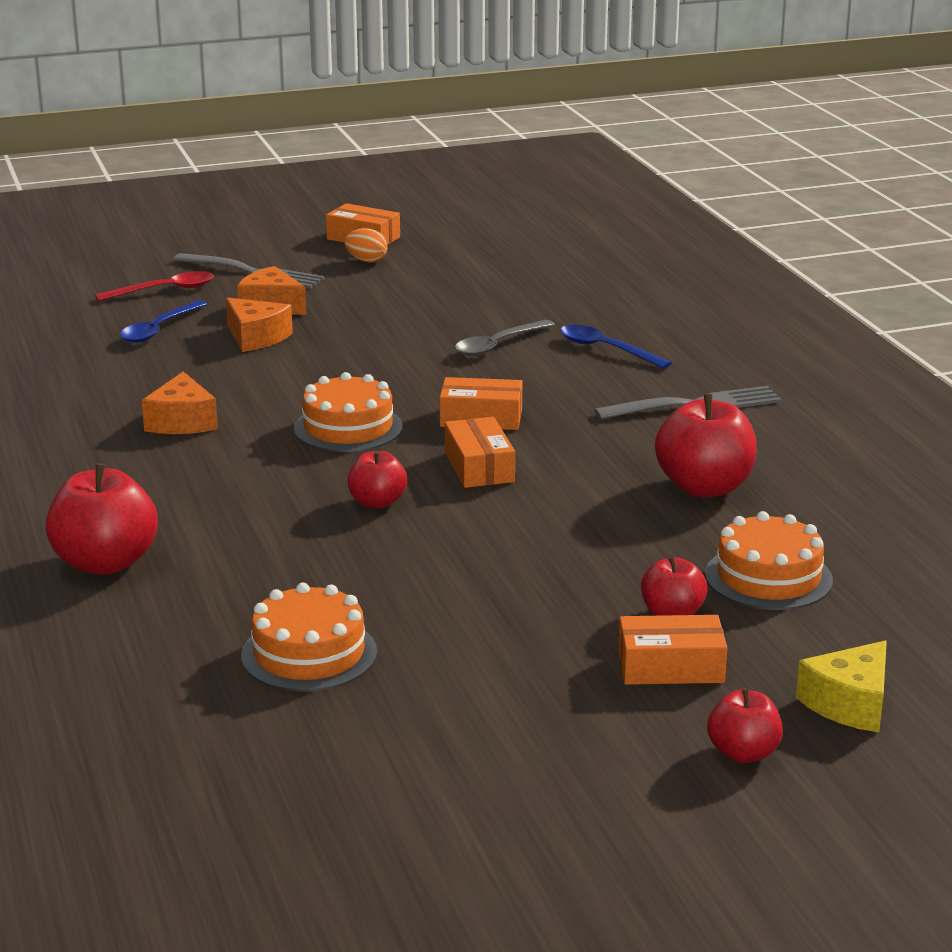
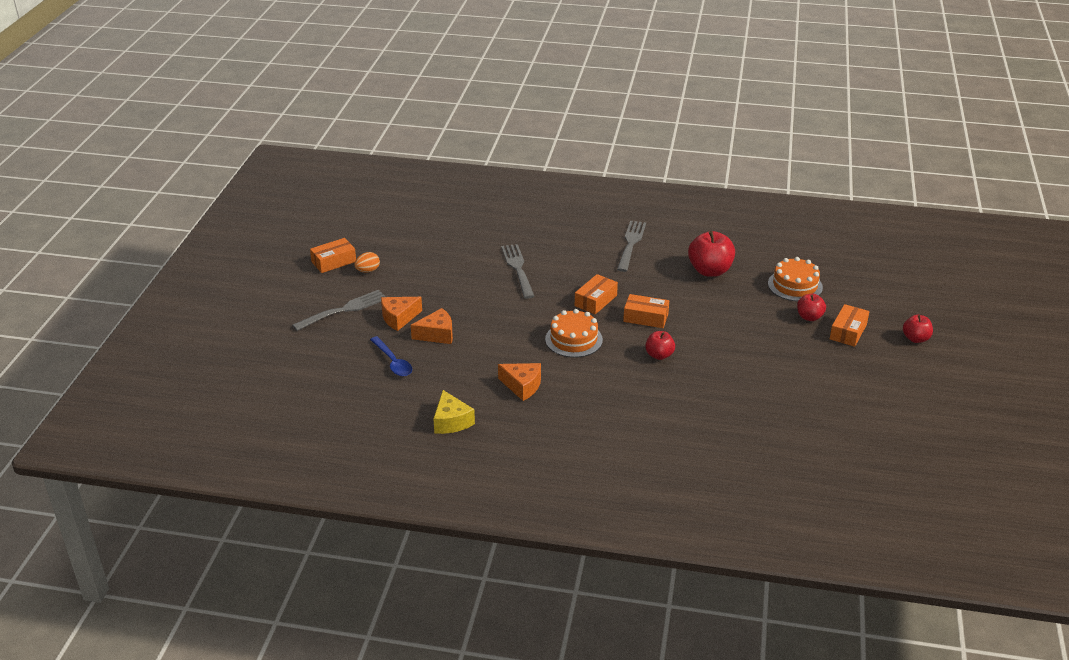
camera: 60 degrees left, 10 degrees up
(105, 563) = (661, 449): red apple -> none
(164, 290) = (337, 346): red spoon -> none
(309, 654) = (784, 414): orange cake -> none
(498, 345) = (518, 269): grey spoon -> grey fork
(606, 349) = (551, 244): blue spoon -> none
(849, 704) = (895, 304): yellow cheese -> yellow cheese (451, 421)

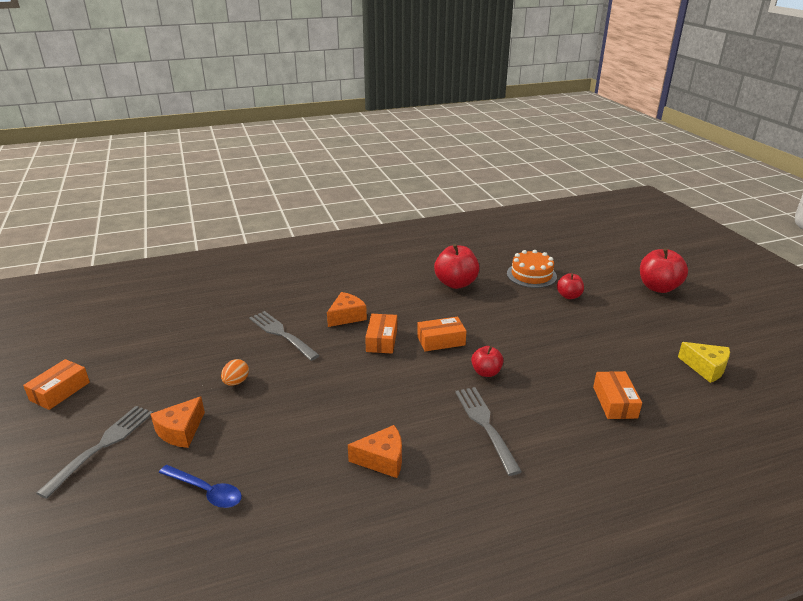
camera: 30 degrees left, 5 degrees down
(368, 271) = (110, 388): orange egg -> orange egg (236, 382)
(437, 334) = (240, 434): orange cheese -> orange cheese (347, 316)
(451, 421) = (333, 544): yellow cheese -> yellow cheese (706, 368)
(573, 339) = (393, 386): orange cake -> none
(631, 244) = (370, 281): grey fork -> grey fork (486, 425)
(848, 332) = (608, 298): orange box -> orange box (614, 402)
(915, 339) = (658, 287): red apple -> red apple, size x1.72

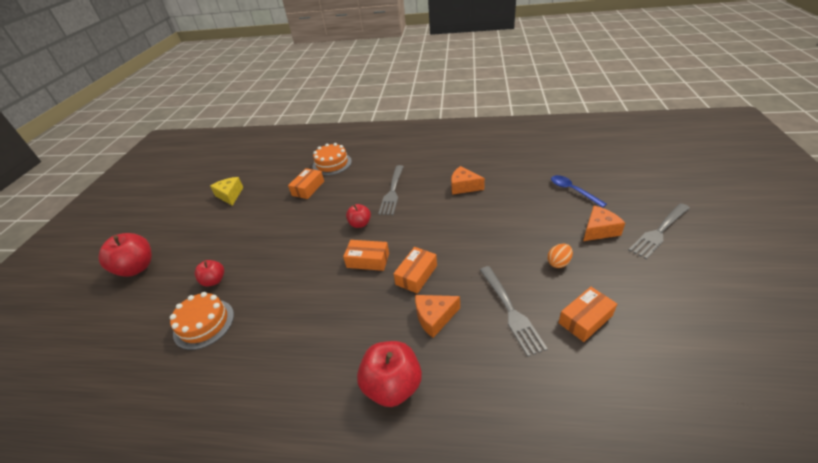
camera: 150 degrees left, 10 degrees up
(60, 391) = (738, 295): orange box -> orange box (585, 319)
(456, 283) = (288, 336): red apple -> red apple (392, 386)
(640, 455) = (332, 164): none -> orange cake

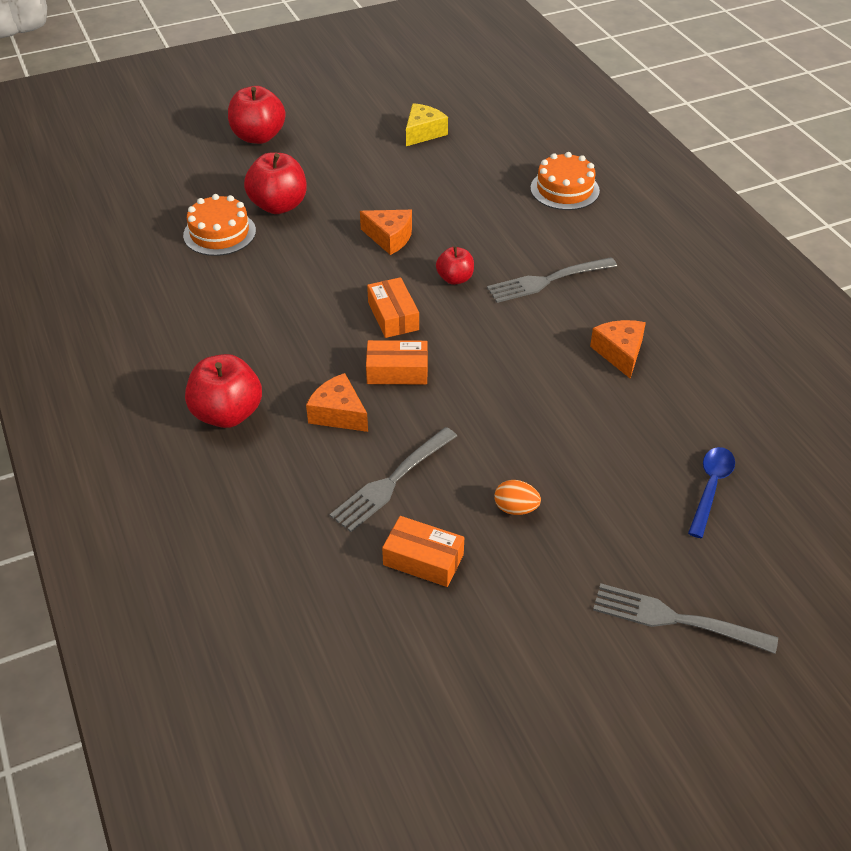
camera: 55 degrees right, 5 degrees up
(214, 281) = (278, 205): red apple -> red apple, size x1.72
(308, 188) = (491, 194): orange box -> none
(599, 230) = (625, 541): orange cheese -> orange cheese (389, 238)

